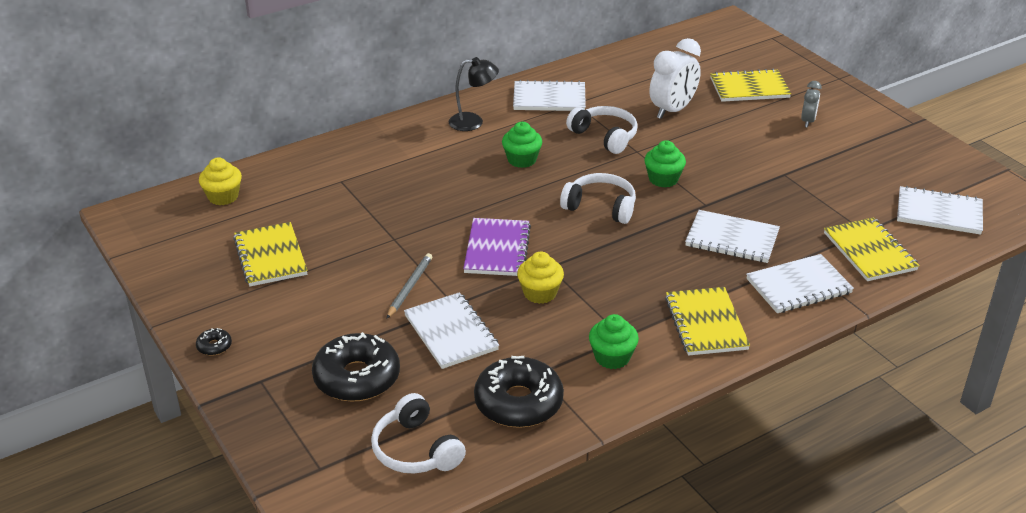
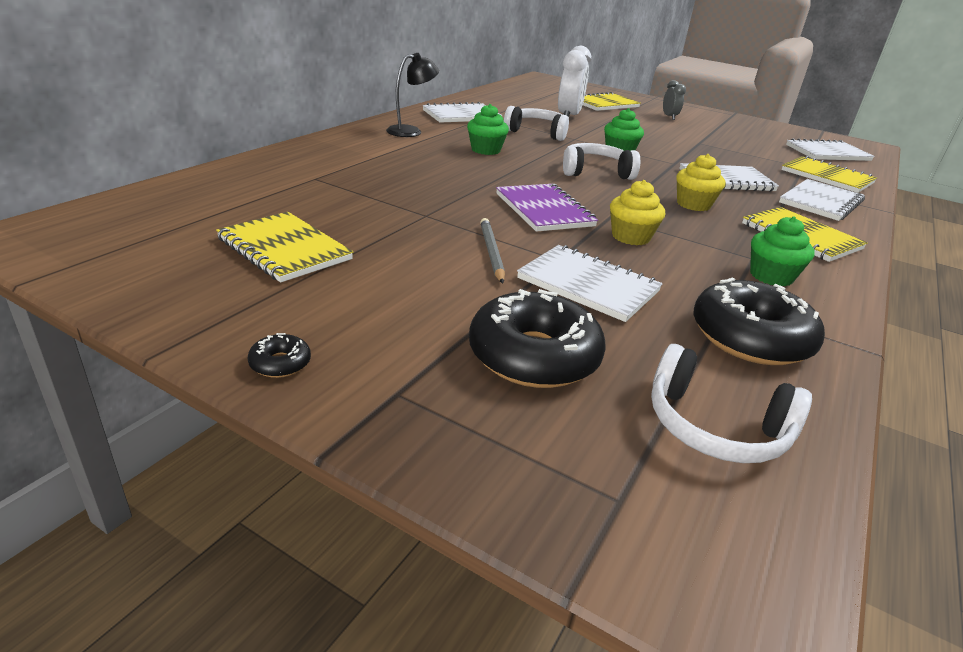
camera: 30 degrees left, 5 degrees down
(223, 197) = (170, 204): yellow cupcake -> yellow cupcake (693, 204)

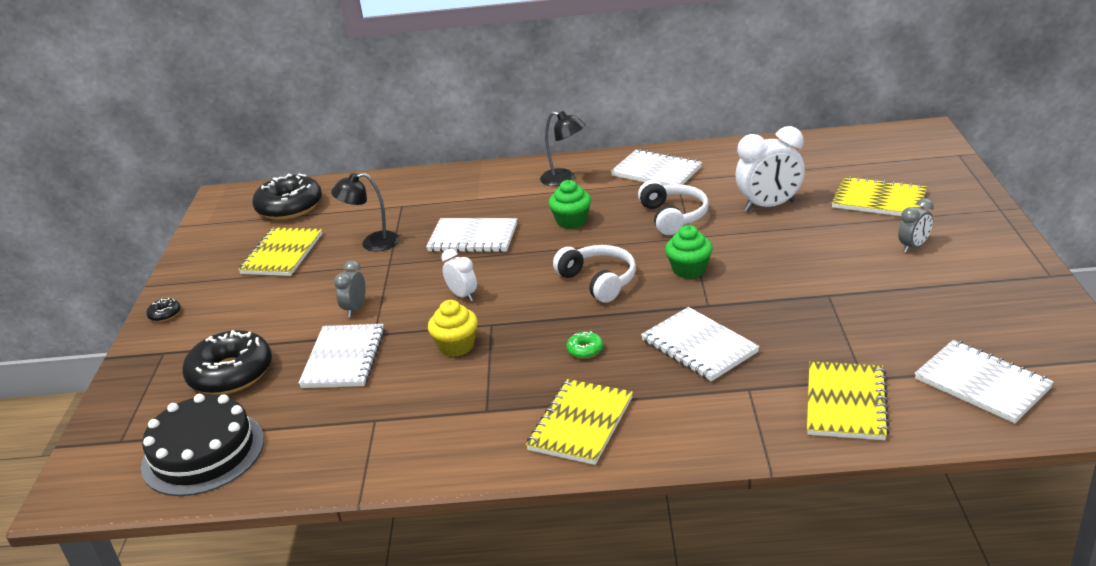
camera: 65 degrees right, 0 degrees up
(365, 208) = (372, 243): none -> black lamp
(491, 252) = (355, 309): grey pencil -> grey clock
(544, 210) = (462, 295): purple notebook -> white clock
(693, 204) = (585, 350): yellow cupcake -> green donut
(715, 427) = (203, 452): white headphones -> black cake
(750, 338) = (328, 441): black donut -> black donut (289, 207)
(771, 276) = (455, 427): green cupcake -> none
(820, 202) = (721, 416): white notebook -> white notebook (473, 238)

